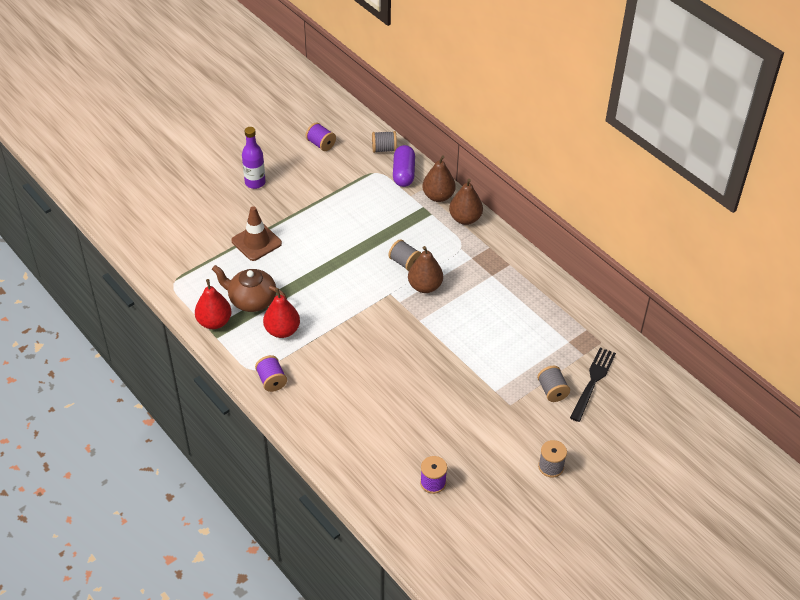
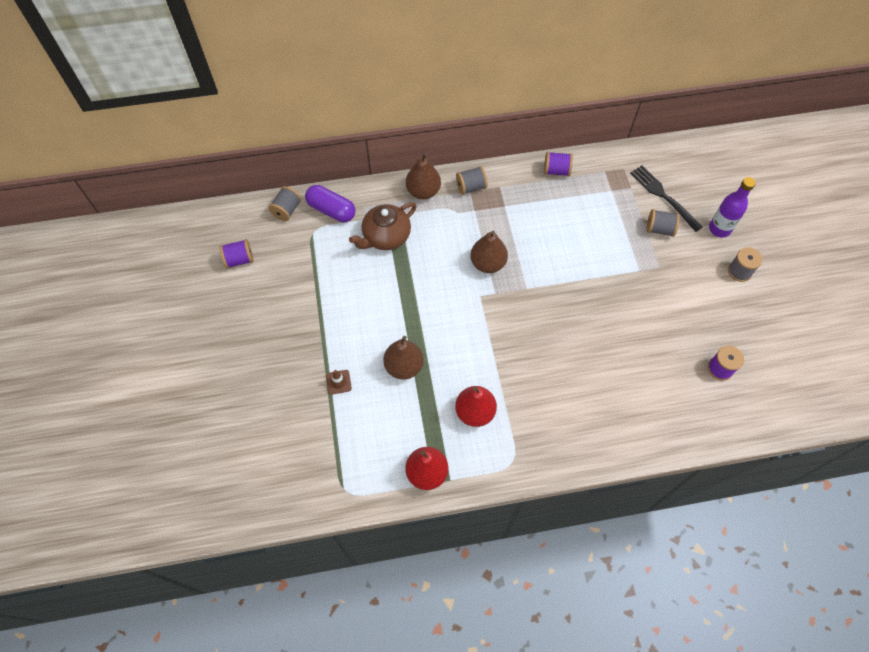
camera: 60 degrees left, 15 degrees up
(251, 300) = (417, 423): brown teapot -> brown teapot (385, 237)
(255, 183) = (251, 345): purple bottle -> purple bottle (719, 229)
(256, 242) = (338, 382): brown traffic cone -> brown traffic cone, size x0.51
(271, 380) = (535, 451): purple spool -> purple spool (556, 171)
(405, 262) = (448, 265): grey spool -> grey spool (471, 187)
(438, 196) = (381, 198): brown pear -> brown pear (404, 366)

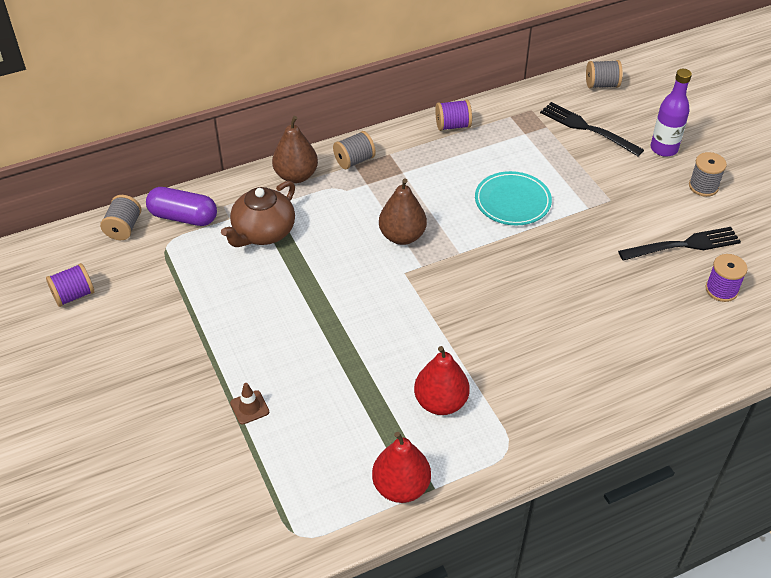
camera: 15 degrees left, 15 degrees down
(404, 366) = (331, 371): brown pear -> none
(582, 251) = (512, 201): none -> turquoise plate
(659, 229) = (595, 162): grey spool -> grey spool (601, 85)
(704, 321) = (683, 245): none -> black fork

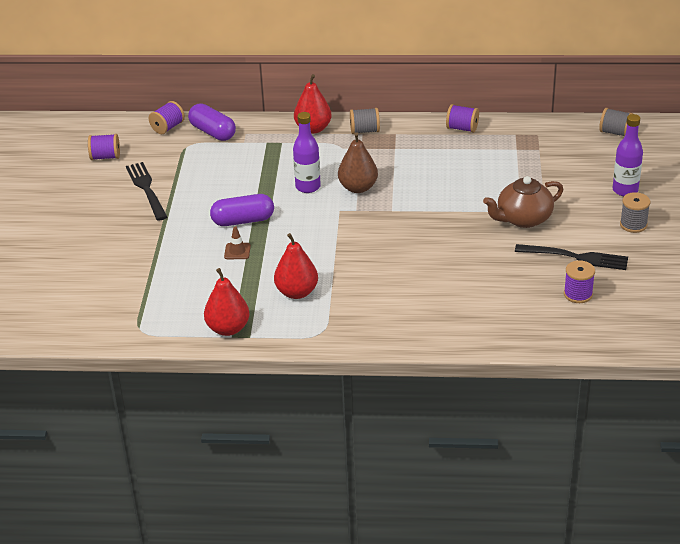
camera: 30 degrees right, 10 degrees down
(124, 228) = (167, 127): grey spool -> purple spool
(249, 407) = (167, 253): brown traffic cone -> brown traffic cone (237, 251)
(263, 232) = (259, 157): brown teapot -> brown teapot (523, 219)
(296, 176) = (313, 129): brown pear -> red pear
(307, 326) = (243, 220): none -> purple capsule
(347, 254) = (308, 187): none -> purple bottle
(512, 201) = (463, 190): turquoise plate -> none
(587, 128) = (572, 159): black fork -> black fork (146, 189)

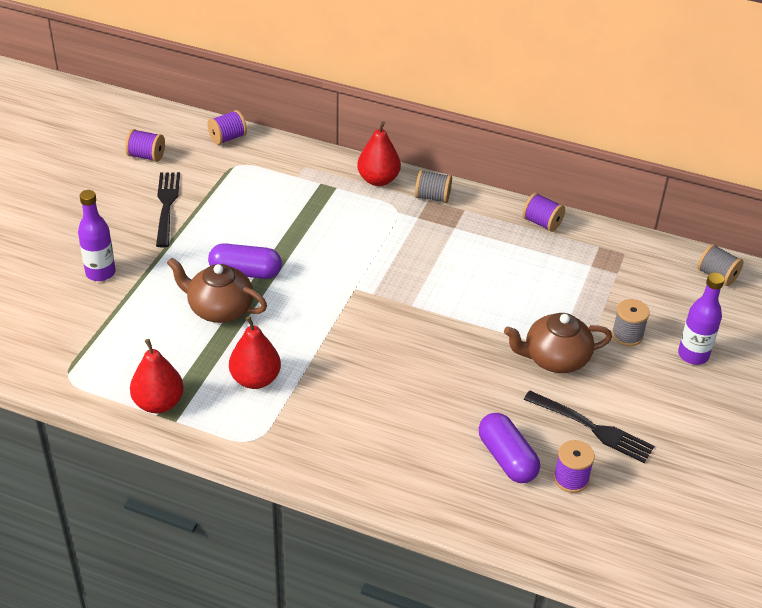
camera: 15 degrees right, 5 degrees up
(213, 132) = (271, 156): purple capsule -> purple capsule (507, 458)
(237, 251) = (219, 309): brown traffic cone -> brown teapot
(308, 187) = (336, 250): purple bottle -> purple bottle (100, 273)
(358, 188) = (389, 266): brown pear -> none
(633, 224) = (681, 404): grey spool -> grey spool (627, 335)

